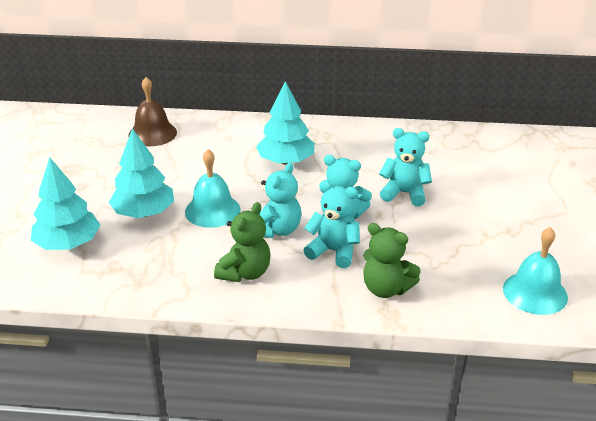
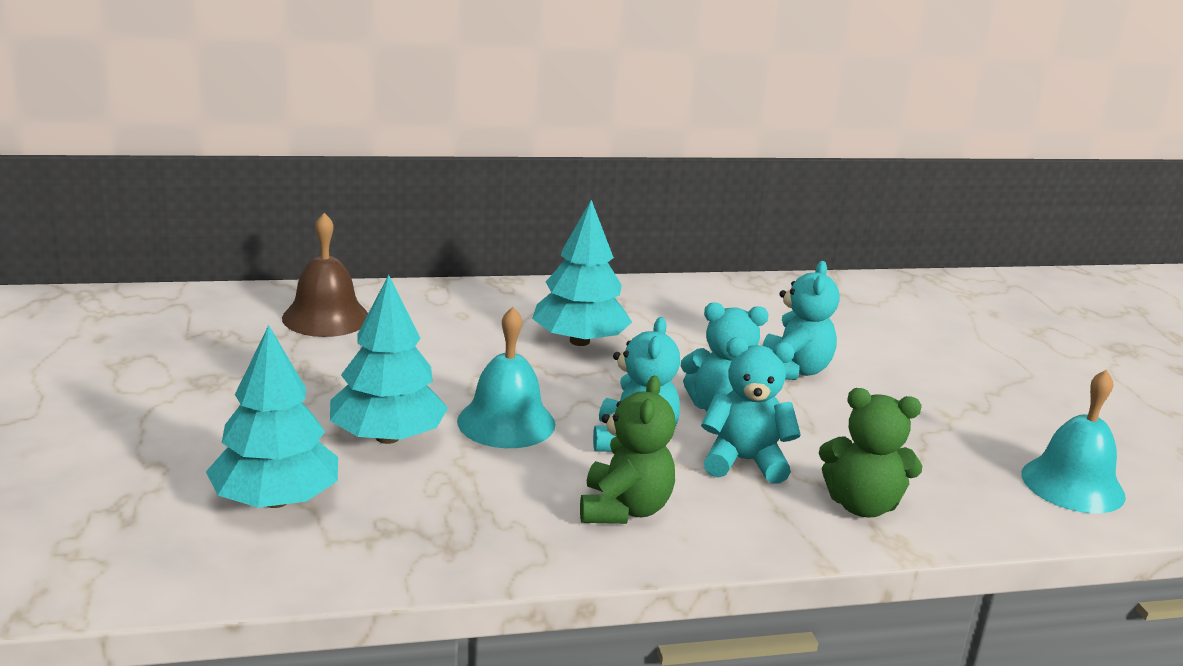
camera: 20 degrees left, 10 degrees down
(404, 193) = (793, 371): turquoise teddy bear -> turquoise teddy bear turned 105 degrees clockwise

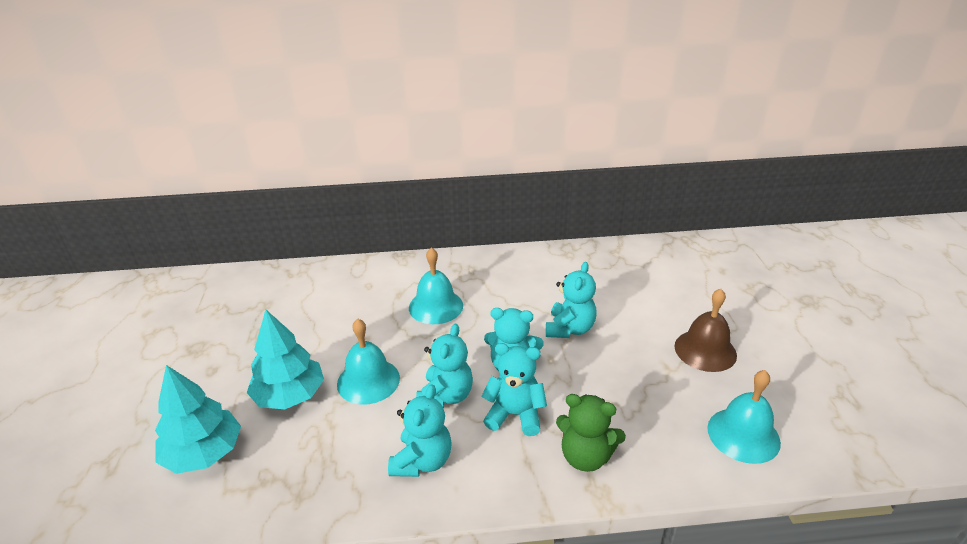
camera: 10 degrees right, 10 degrees up
(326, 317) = (284, 291): brown bell -> brown bell (705, 350)
(579, 341) = (436, 306): turquoise tree -> turquoise bell
(624, 509) = (422, 461): green teddy bear -> turquoise teddy bear

